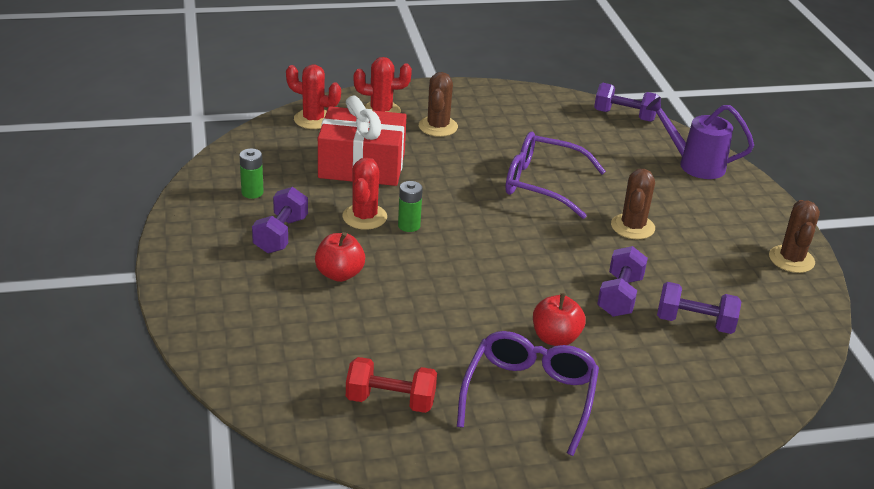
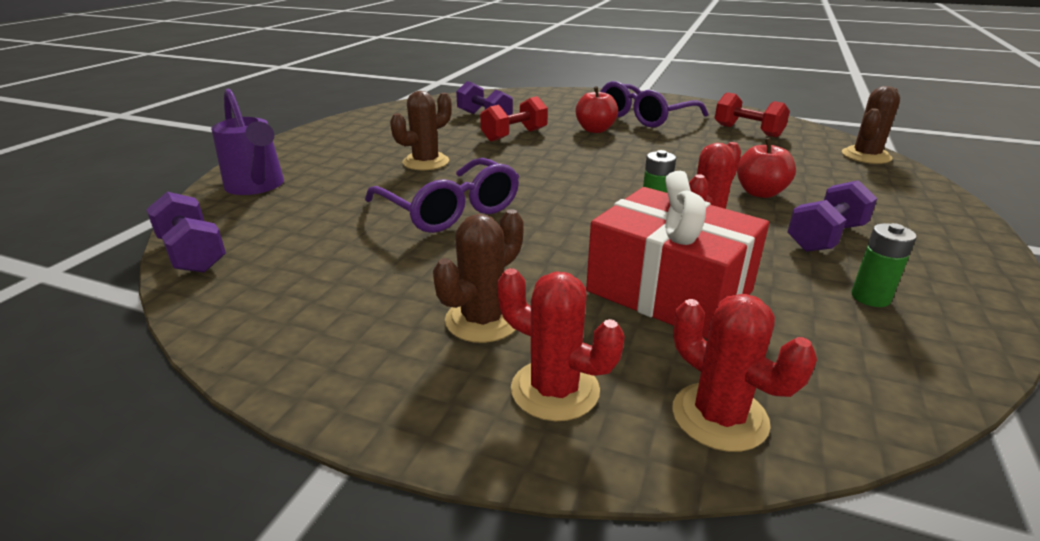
camera: 145 degrees left, 5 degrees down
(619, 296) = (514, 135): purple dumbbell -> red dumbbell
(791, 259) = (348, 124): brown cactus -> brown cactus (866, 156)

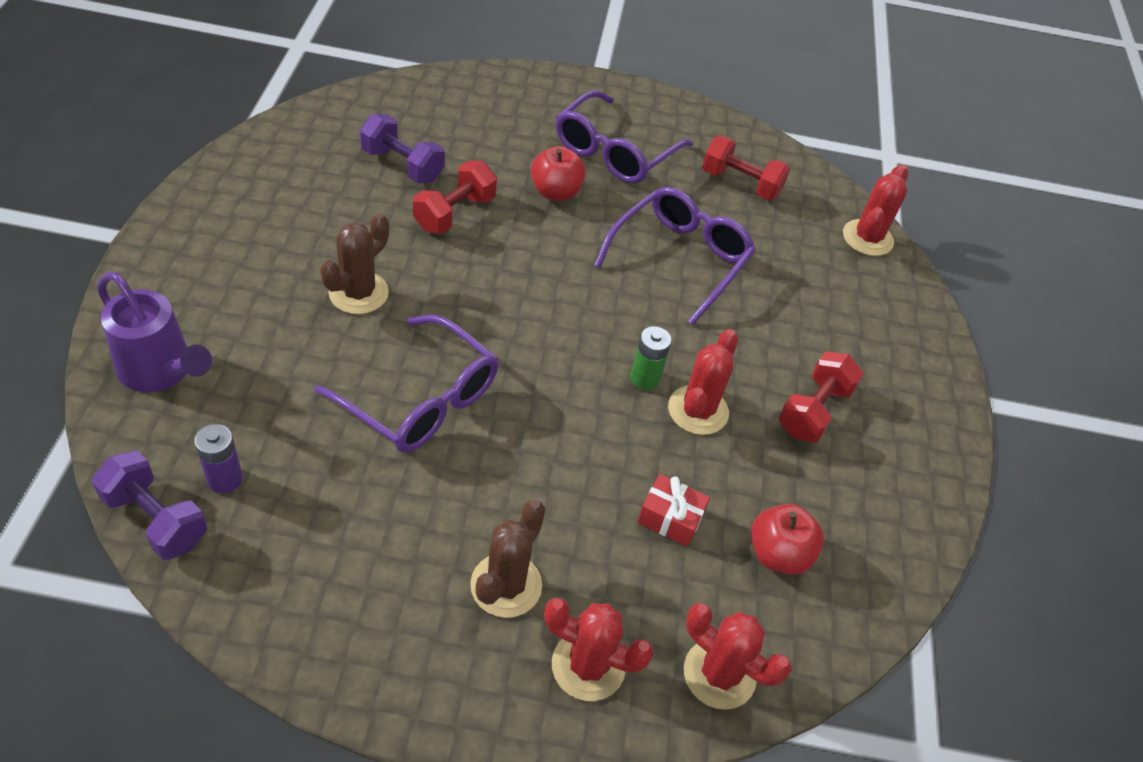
camera: 20 degrees left, 20 degrees up
(264, 238) = (225, 479): none -> purple battery
(669, 291) = (670, 518): red gift -> red gift, size x0.44
(693, 159) = (679, 259): none -> purple glasses
(760, 193) = (753, 330): red apple -> red apple (778, 554)
(825, 237) = (813, 411): purple dumbbell -> red dumbbell
(866, 156) = (867, 238): brown cactus -> red cactus
(870, 297) = (844, 504): green battery -> none

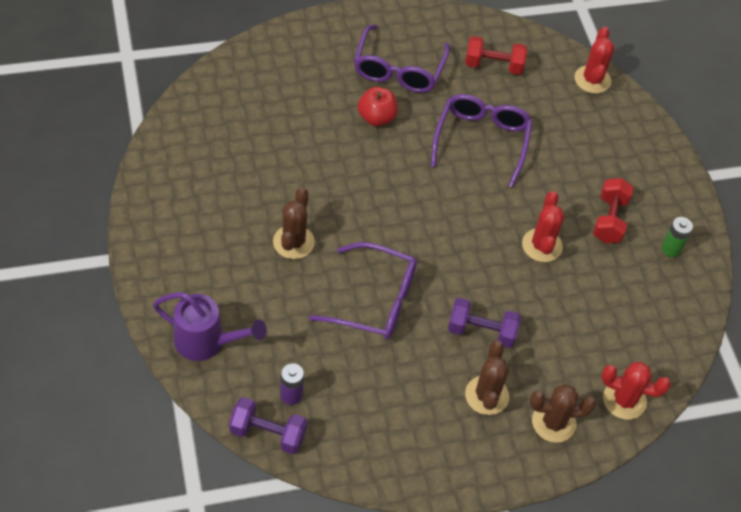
camera: 20 degrees left, 5 degrees up
(402, 165) = (263, 134): purple dumbbell -> purple dumbbell (481, 331)
(454, 213) = (320, 159): red dumbbell -> none
(588, 665) = (553, 422): red cactus -> brown cactus
(645, 378) = (500, 236): green battery -> green battery (671, 249)
(670, 518) = (557, 321): red gift -> none
(778, 554) = (626, 319): red apple -> none

